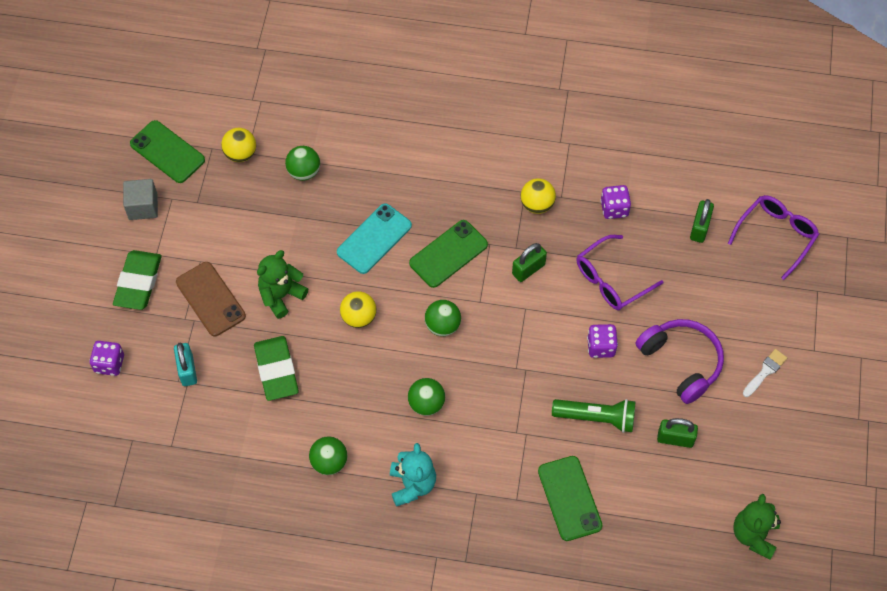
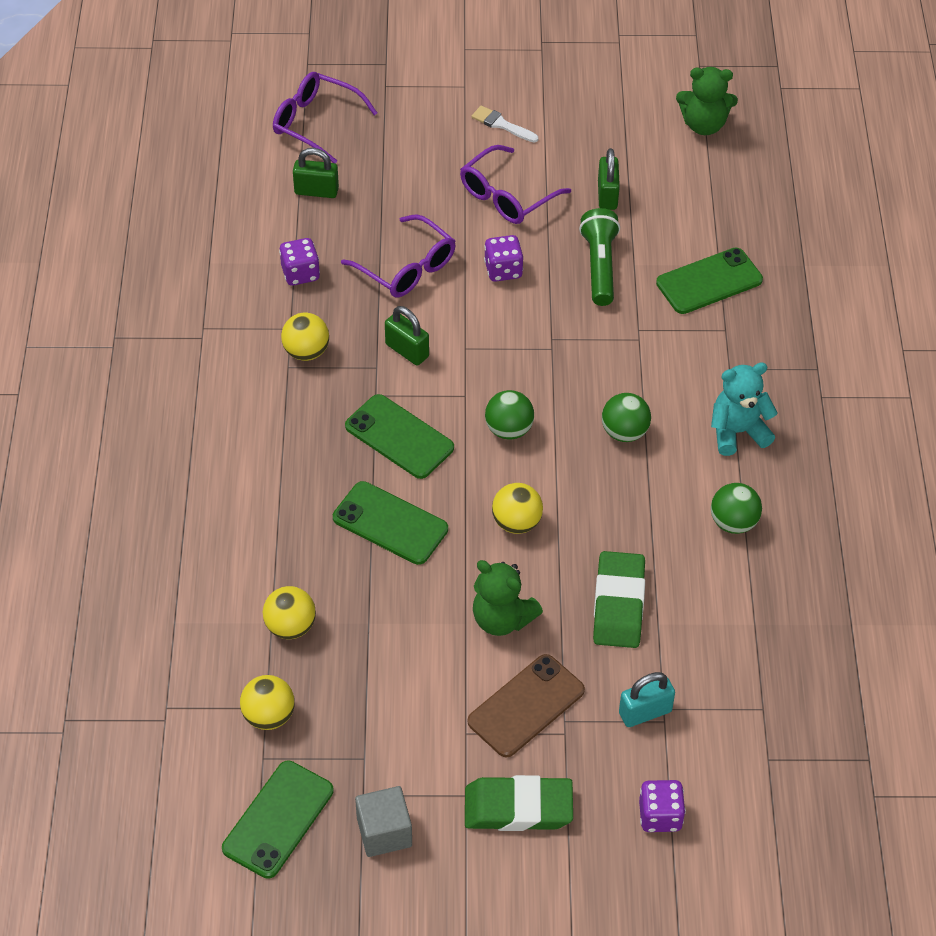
camera: 100 degrees left, 10 degrees down
(276, 370) = (618, 604): green eraser -> green eraser turned 60 degrees counterclockwise
(304, 172) = (290, 626): green ball -> yellow ball
(374, 239) = (390, 523): turquoise phone -> green phone
(681, 362) = (507, 196): purple headphones -> purple glasses

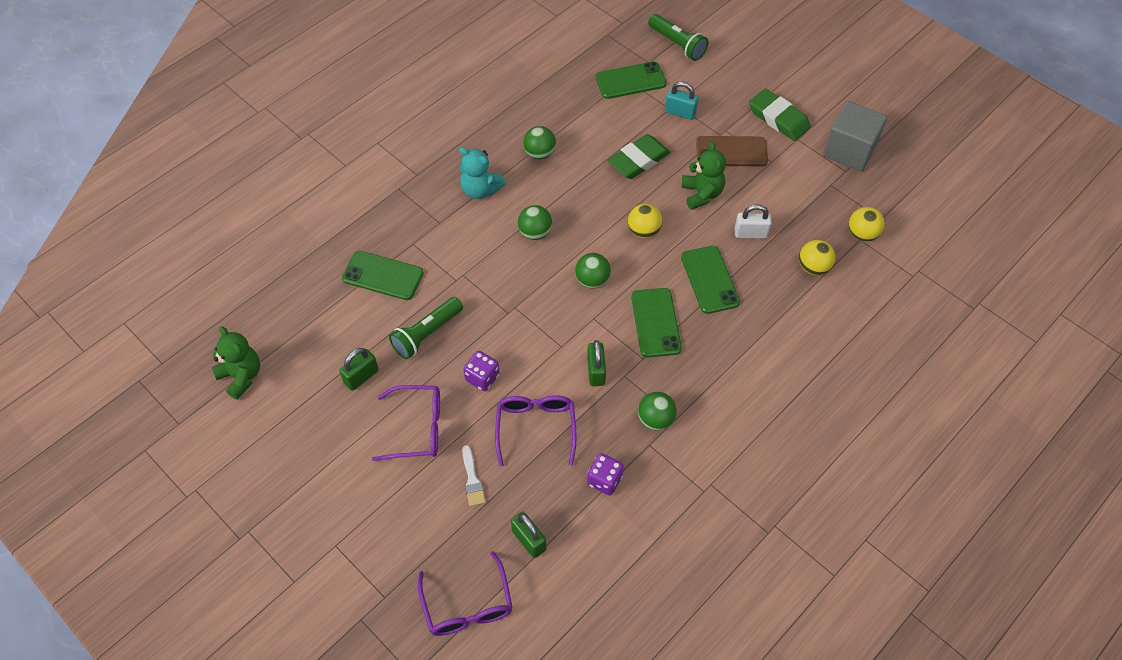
camera: 135 degrees left, 5 degrees up
(278, 819) = (896, 188): green phone -> green phone (630, 81)
(306, 352) = (655, 419): yellow ball -> green ball
(384, 832) = (849, 150): grey cube -> grey cube, size x1.57
(399, 613) = (750, 233): none -> white padlock
(501, 124) = (353, 488): white brush -> white brush (472, 479)
(660, 816) = (719, 75): purple dice -> none
(766, 821) = (677, 44): none -> green flashlight

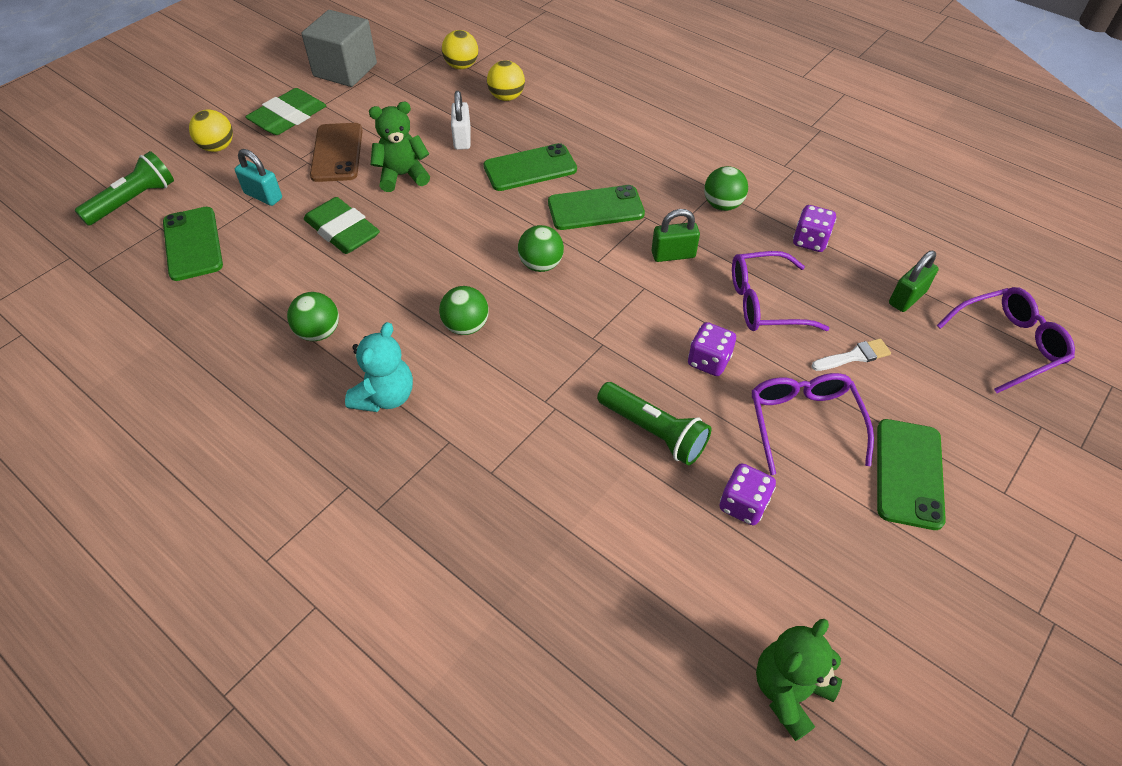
camera: 95 degrees left, 5 degrees down
(361, 377) = (743, 504): green padlock -> purple dice
(383, 276) = (557, 505): green phone -> green phone (908, 473)
(643, 231) = (461, 222): yellow ball -> yellow ball (218, 147)
(680, 112) = (263, 196): turquoise padlock -> turquoise padlock turned 75 degrees counterclockwise

